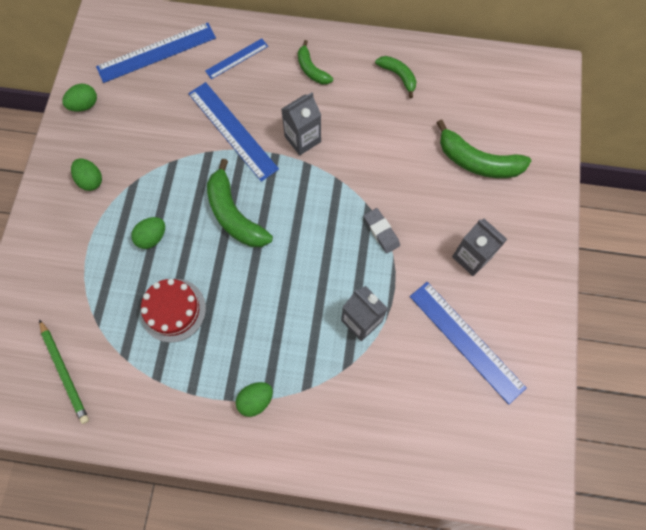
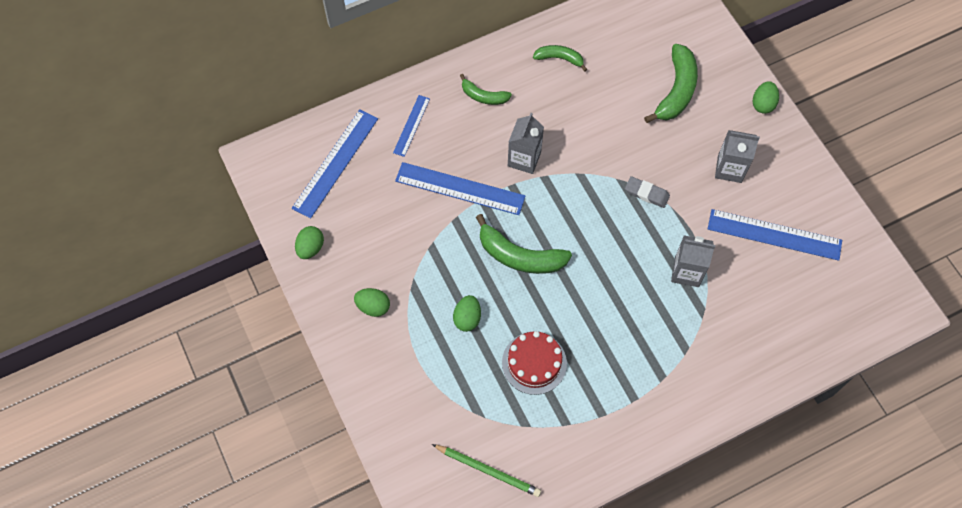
camera: 35 degrees left, 5 degrees down
(255, 400) = (656, 385): green egg -> green egg (763, 104)
(477, 161) = (676, 90): green banana -> green banana turned 60 degrees counterclockwise

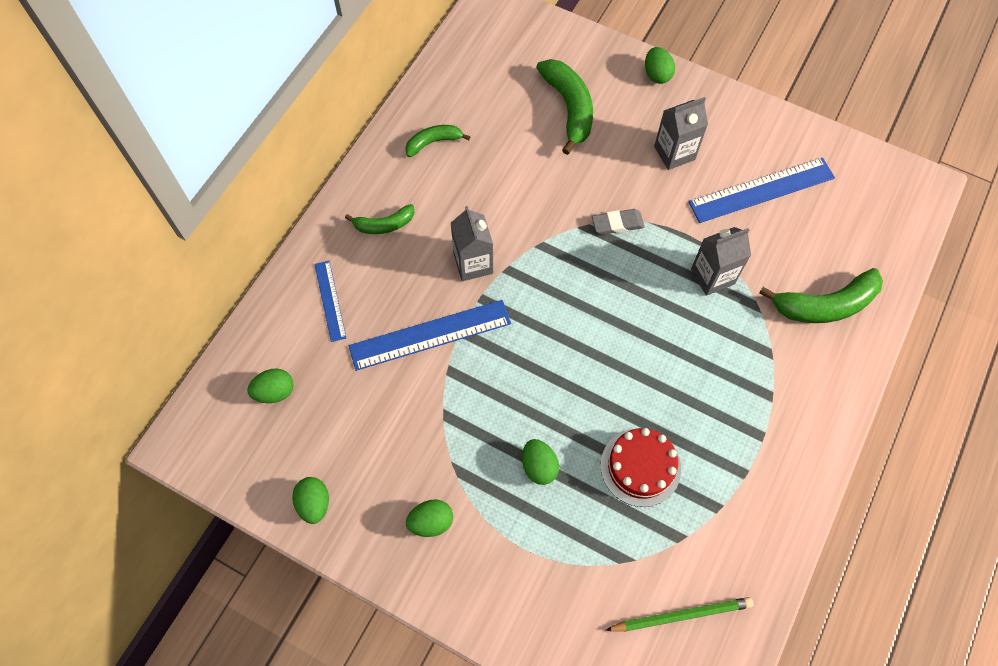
camera: 35 degrees left, 0 degrees up
(335, 163) = (275, 392): blue ruler -> green egg
(519, 256) = (543, 365): green banana -> green banana (825, 305)

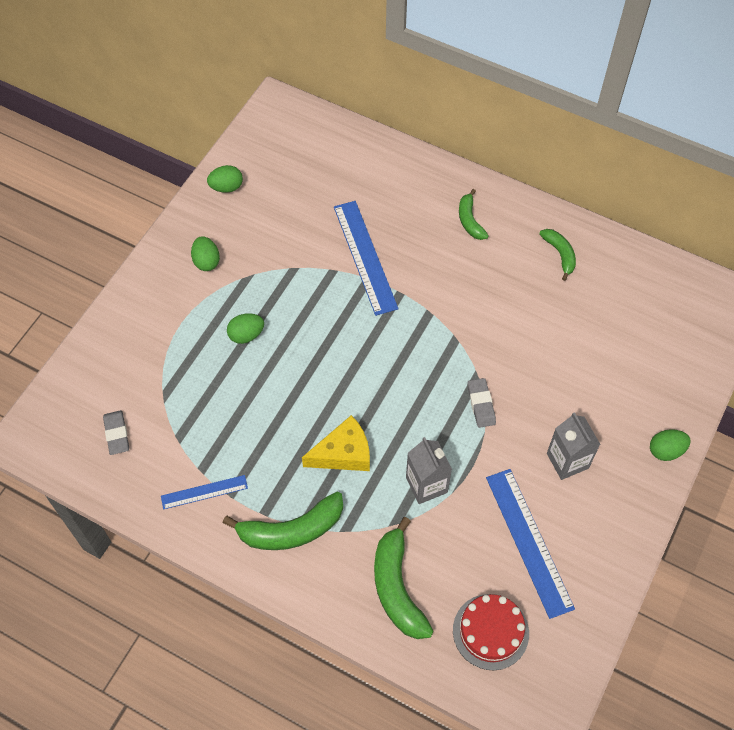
camera: 90 degrees right, 5 degrees down
(275, 392) = (316, 157): green egg -> none
(330, 300) = (396, 187): blue ruler -> blue ruler (204, 492)
(473, 263) = (434, 287): grey carton -> none
(569, 108) = (612, 367): green banana -> green banana (291, 530)
(640, 467) = (241, 411): red cake -> red cake (490, 631)
(681, 615) = (117, 434): green pencil -> grey eraser
(684, 356) = (343, 453): none -> yellow cheese

